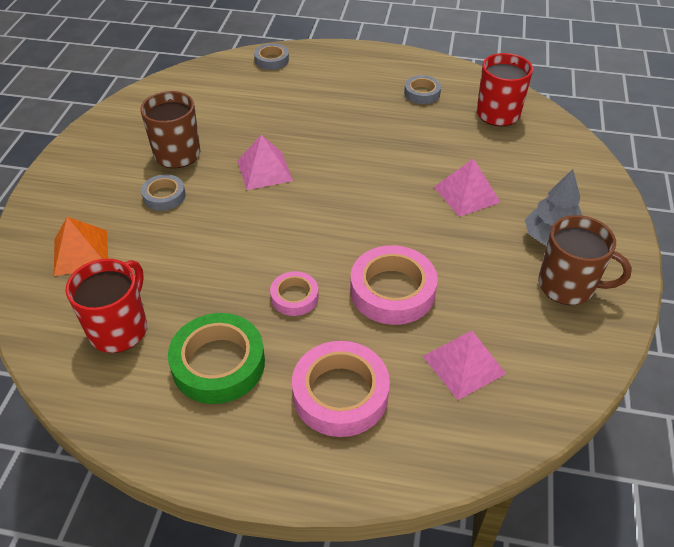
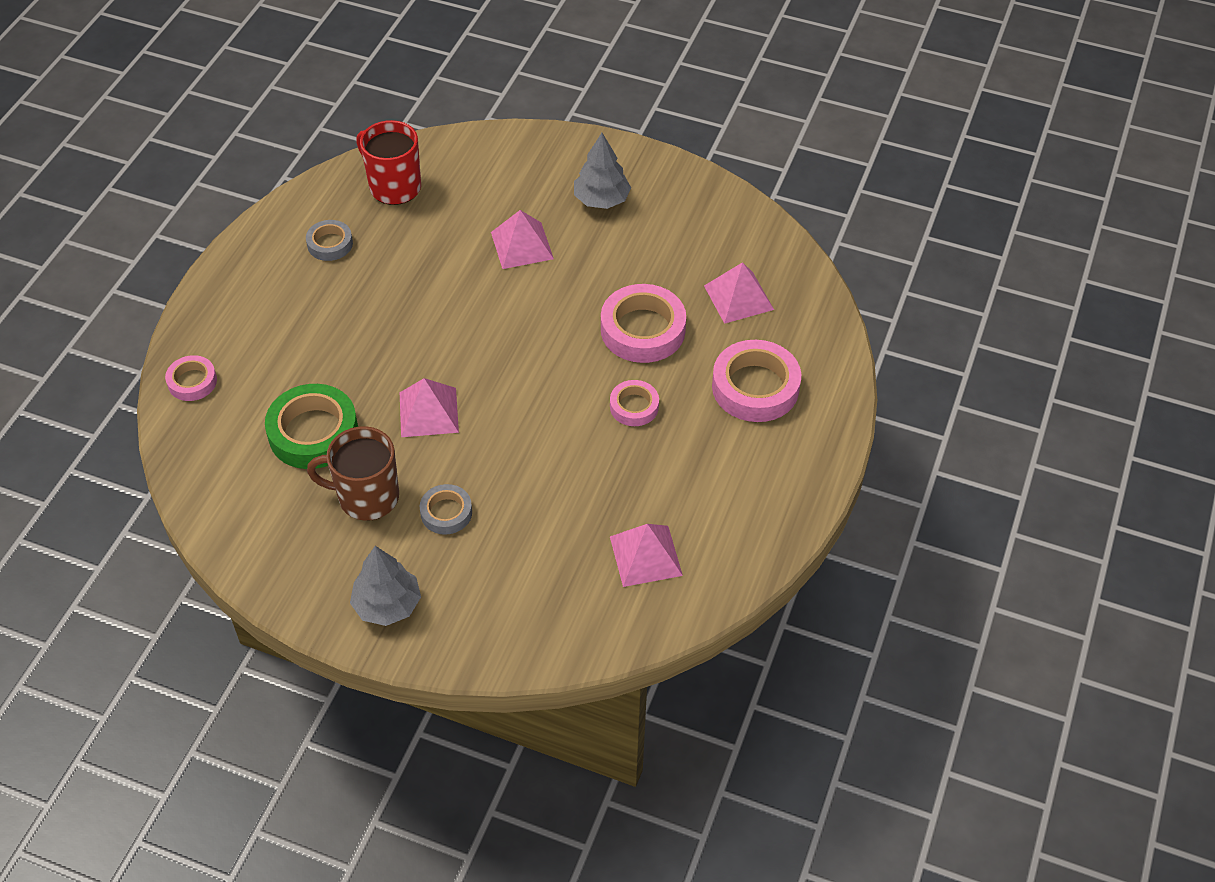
camera: 80 degrees left, 5 degrees up
(78, 180) = (387, 605): none -> grey tree
(81, 252) = (523, 595): orange pyramid -> none
(119, 328) = (646, 556): red mug -> pink pyramid
(218, 364) = (706, 474): green tape -> green tape (313, 432)
(271, 60) = (192, 382): grey tape -> pink tape
(568, 286) = (664, 205): brown mug -> none

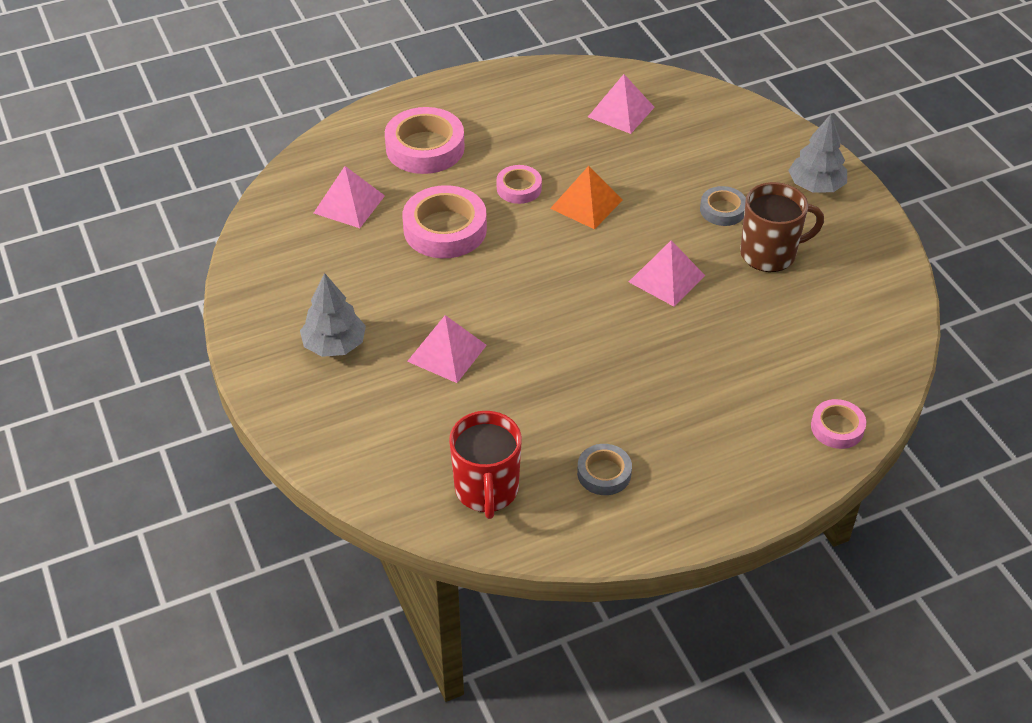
camera: 135 degrees left, 5 degrees down
(313, 432) = (769, 321): green tape -> none
(366, 497) = (770, 253): brown mug -> brown mug turned 60 degrees counterclockwise
(564, 433) = (586, 204): none -> orange pyramid

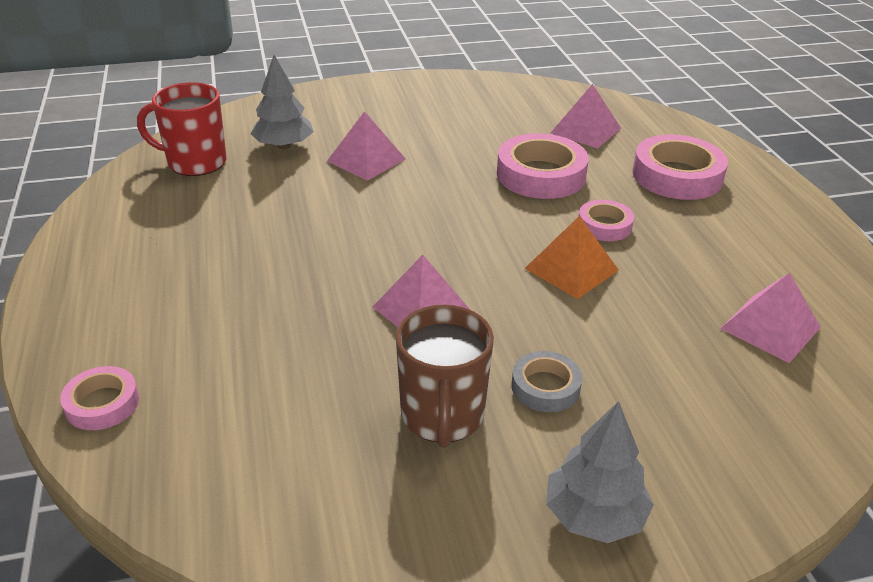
camera: 100 degrees right, 10 degrees down
(334, 345) = (400, 112): grey tree -> grey tree (284, 146)
(604, 473) = (167, 222): grey tape -> none

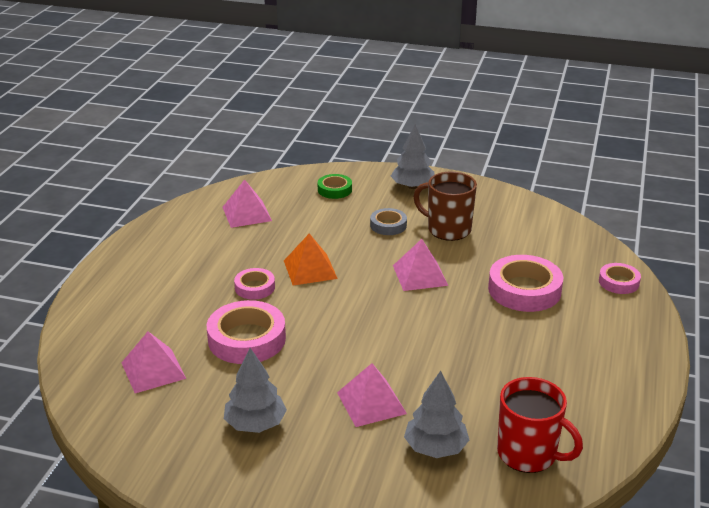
camera: 150 degrees left, 5 degrees down
(442, 416) = (447, 229): brown mug -> brown mug turned 90 degrees counterclockwise
(451, 122) = (255, 424): none -> grey tree
(677, 176) = (151, 305): pink tape -> pink tape (524, 290)
(718, 439) = (334, 190): none -> green tape

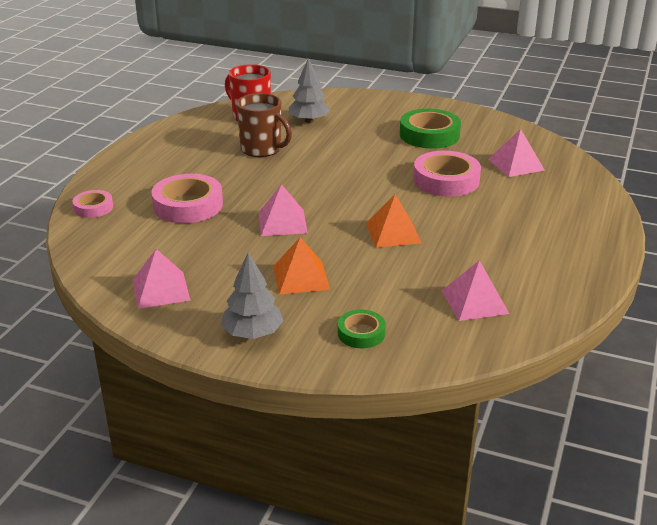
camera: 175 degrees left, 0 degrees up
(255, 287) = (447, 219): pink tape -> none
(255, 424) = (429, 135): grey tree -> green tape
(371, 403) = (347, 141): pink pyramid -> pink pyramid (161, 290)
(388, 225) = (300, 277): grey tape -> orange pyramid
(447, 229) = (233, 269): brown mug -> brown mug (262, 149)

